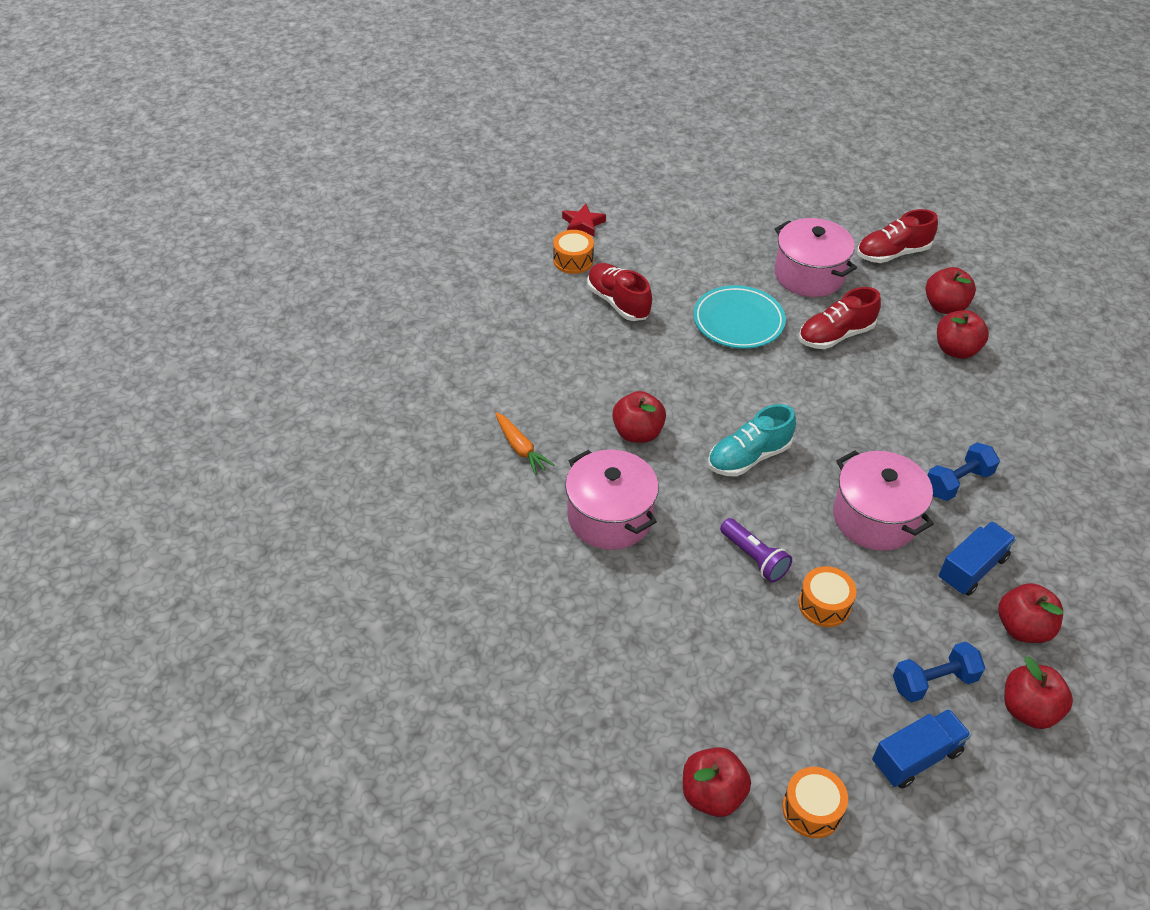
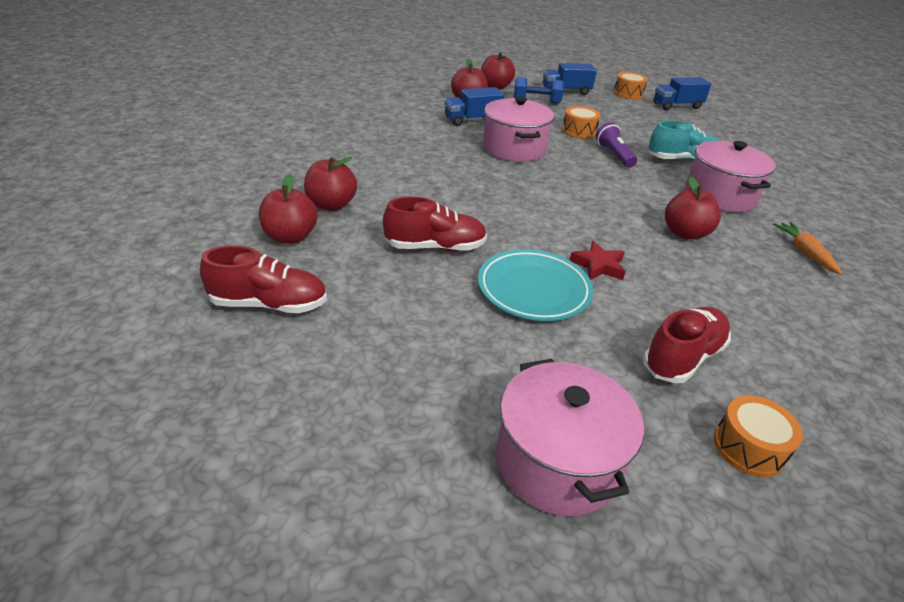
camera: 160 degrees left, 10 degrees down
(583, 224) = (727, 525): red star -> red star (598, 265)
(618, 302) = (682, 357): red shoe -> red shoe turned 120 degrees counterclockwise
(712, 794) = (677, 106): red apple -> blue truck
(748, 457) = (588, 195): turquoise shoe -> turquoise shoe (681, 160)
(809, 275) = (404, 313): pink pot -> pink pot (557, 462)
(957, 482) = (436, 146): blue dumbbell -> none

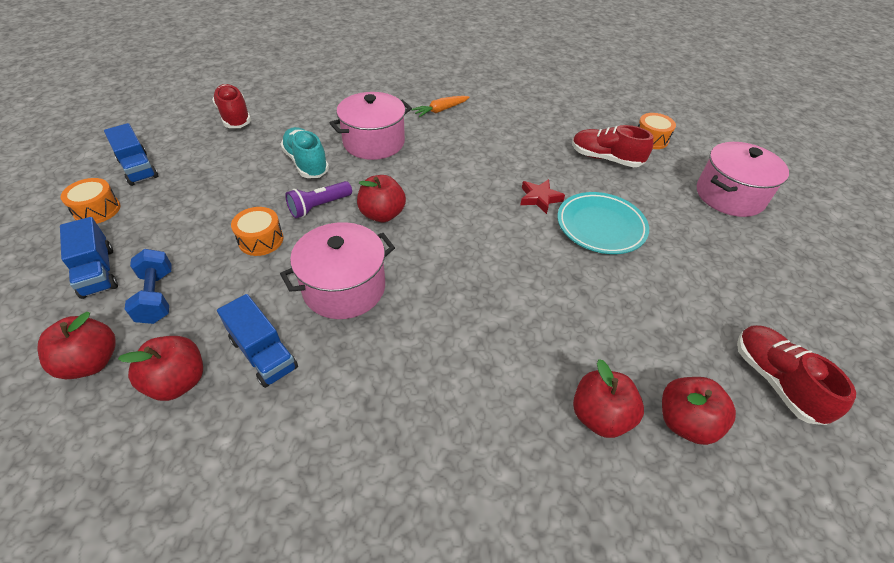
camera: 110 degrees left, 10 degrees up
(435, 247) = (598, 297): red shoe -> red shoe (234, 117)
(685, 233) = (455, 159): red apple -> red apple (382, 214)

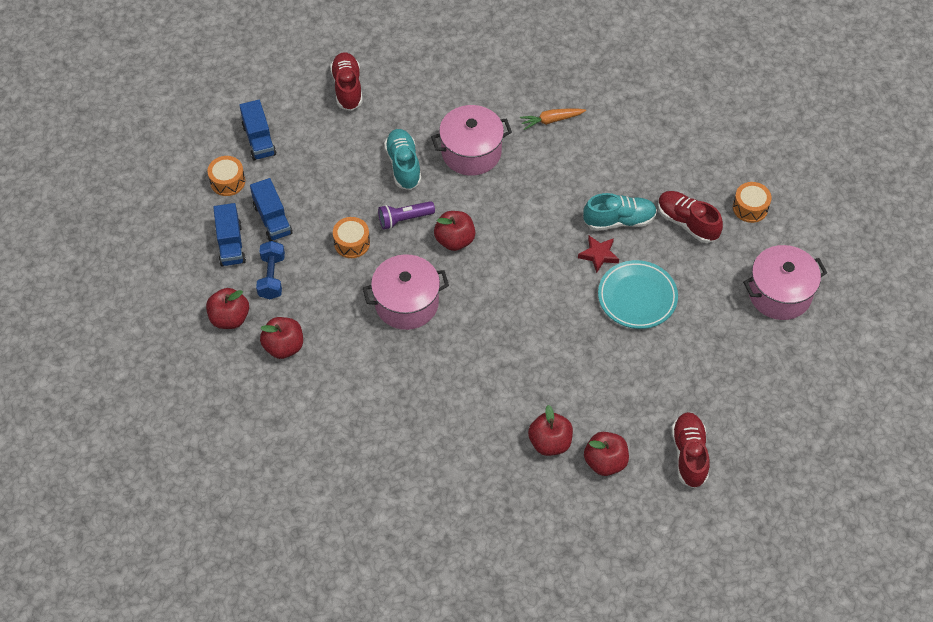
camera: 20 degrees right, 10 degrees up
(263, 354) = (340, 341): blue truck -> blue truck (272, 219)
(542, 168) = (619, 220): none -> turquoise shoe

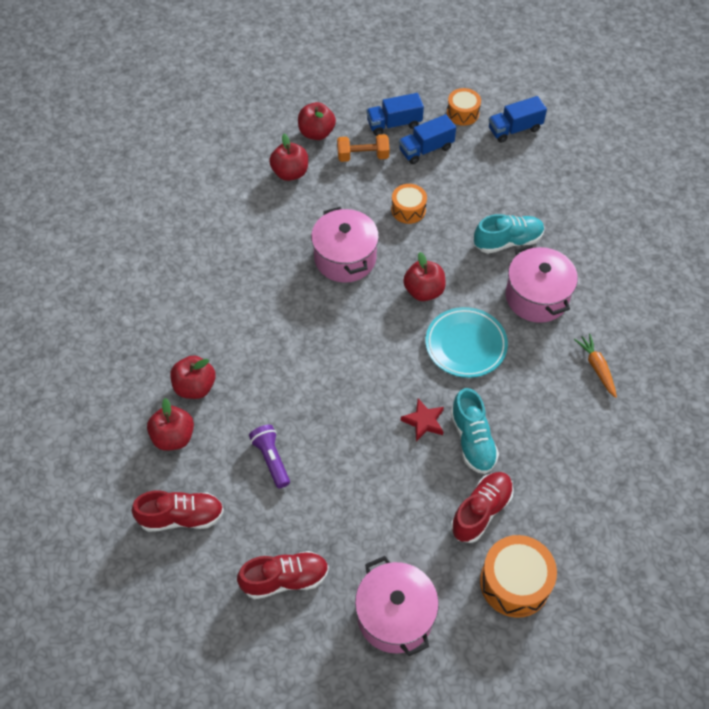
camera: 85 degrees right, 0 degrees up
(272, 277) = (363, 156): blue dumbbell -> orange dumbbell
(347, 88) = (594, 188): red shoe -> red shoe (285, 579)
(404, 219) = (442, 248): purple flashlight -> purple flashlight (271, 459)
(637, 297) = (373, 461): turquoise plate -> turquoise plate (465, 345)
(750, 208) = (514, 582): orange drum -> orange drum, size x1.63

